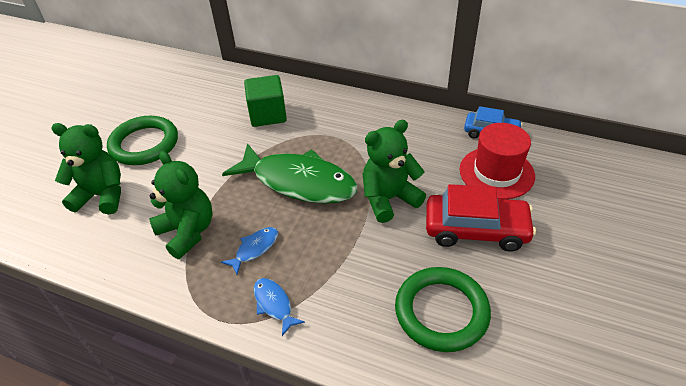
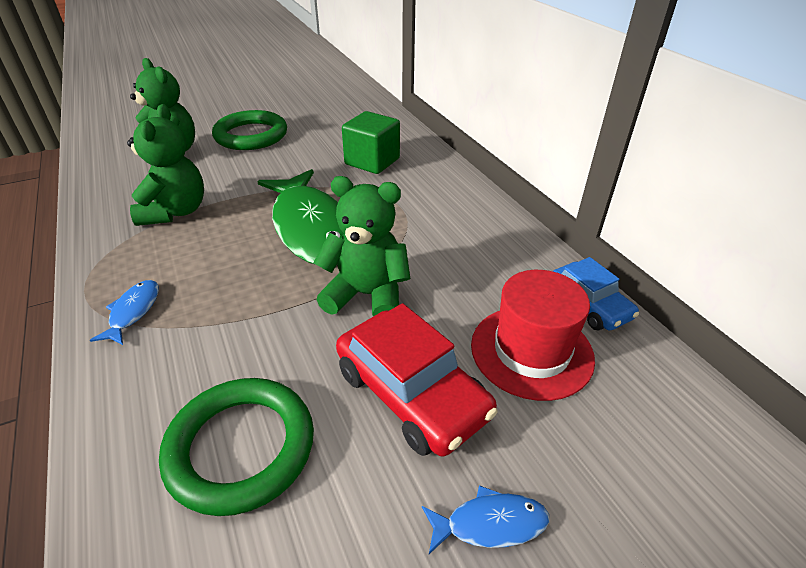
camera: 40 degrees right, 5 degrees down
(255, 249) = (194, 257): blue fish -> blue fish (490, 523)

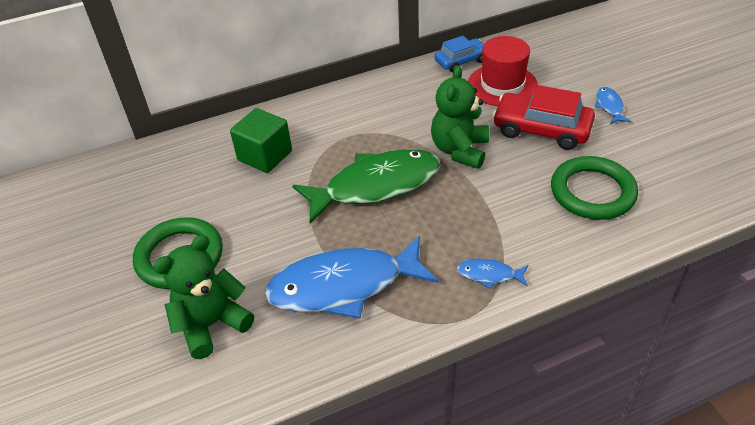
camera: 85 degrees left, 5 degrees up
(175, 212) = (344, 286): green teddy bear -> blue fish
(411, 393) = (541, 129): red car -> red car turned 120 degrees counterclockwise

